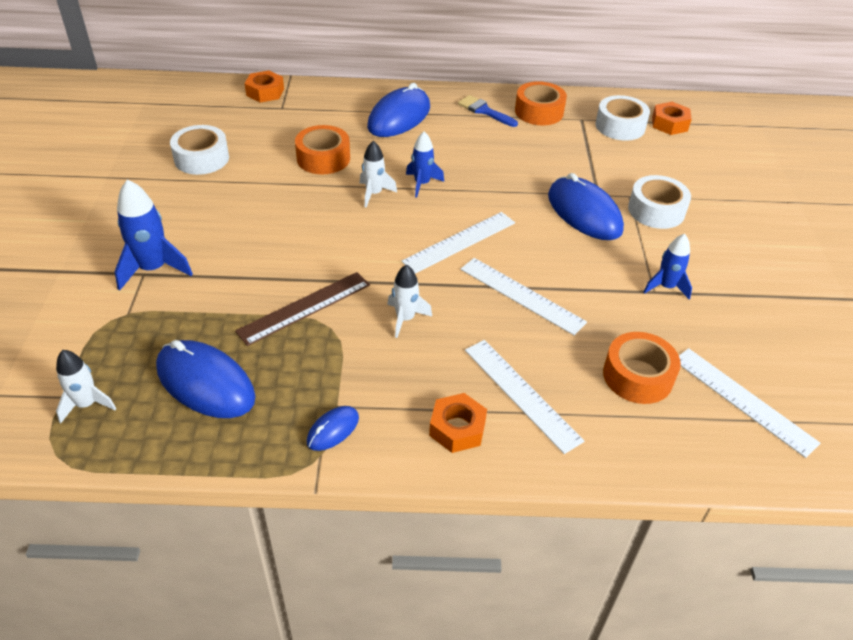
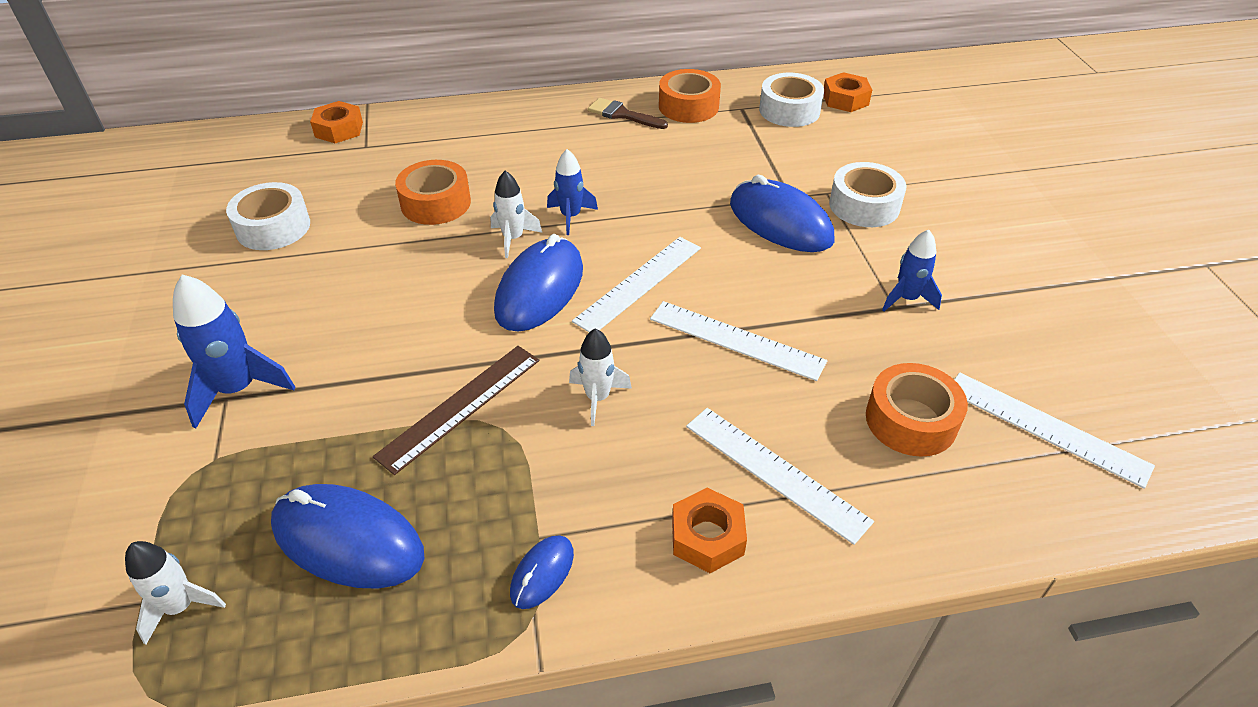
camera: 10 degrees left, 0 degrees up
(399, 117) = (519, 137): blue mouse -> blue mouse (539, 289)
(484, 111) = (622, 114): blue brush -> brown brush

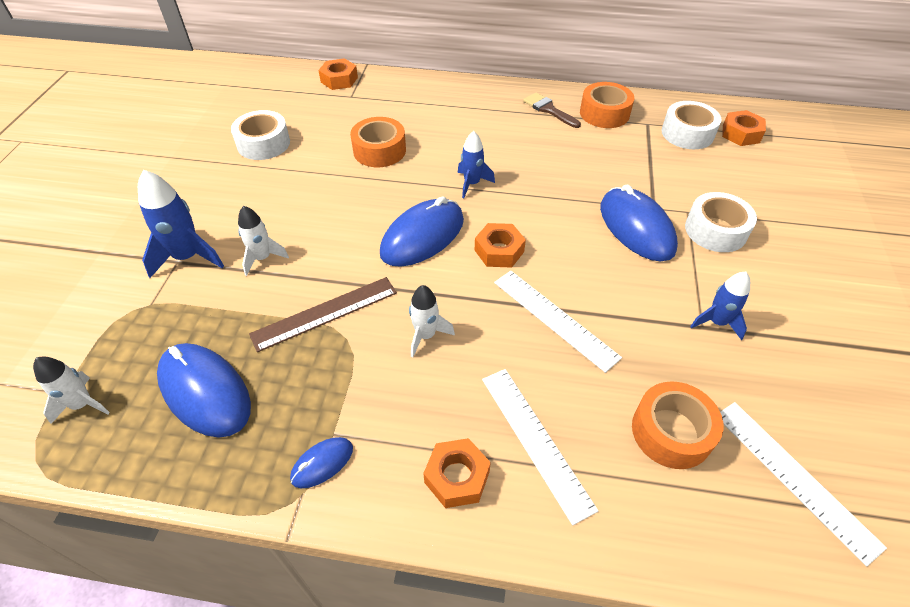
camera: 20 degrees right, 5 degrees up
(513, 239) = (421, 191): white rocket -> white rocket (262, 258)
(639, 283) = (499, 251): white ruler -> orange nut

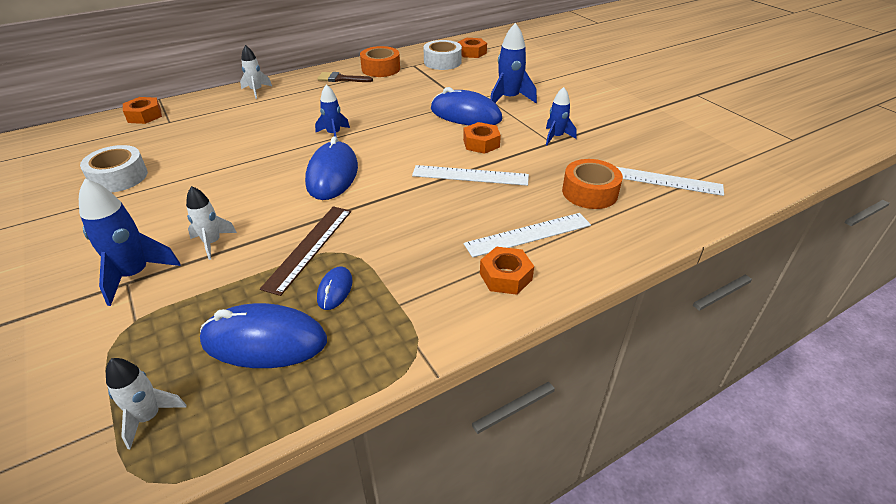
camera: 40 degrees left, 10 degrees down
(322, 463) = (411, 323): blue mouse -> blue mouse (335, 290)
(379, 150) = (236, 143): orange tape -> none
(426, 335) = (399, 222): white rocket -> white rocket (256, 91)
(499, 251) = (395, 159): orange nut -> orange nut (481, 143)
(535, 440) = (528, 234): white ruler -> white ruler turned 45 degrees counterclockwise
(715, 230) = (509, 99): white tape -> blue rocket

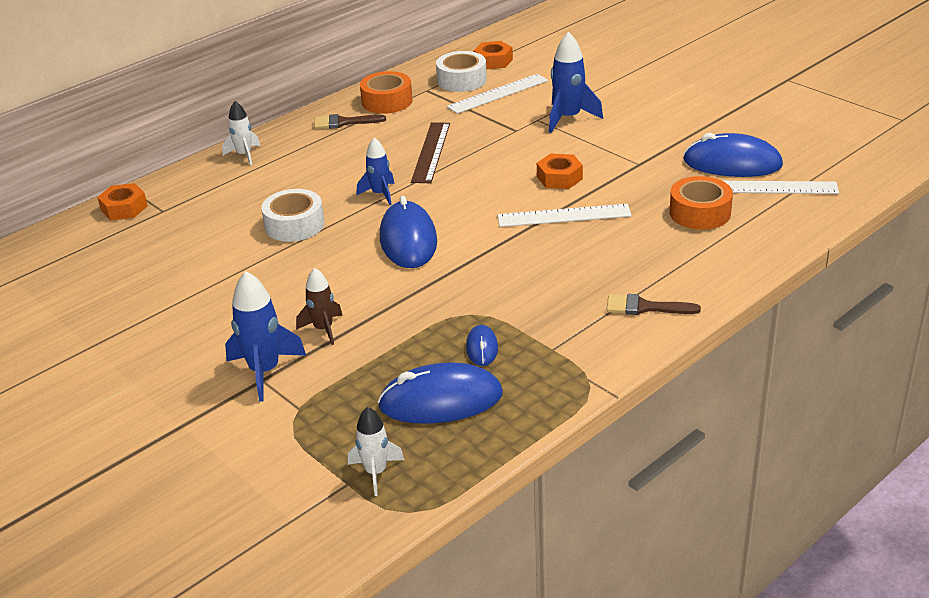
camera: 10 degrees left, 5 degrees down
(119, 177) = (158, 283): white tape -> white tape (294, 225)
(212, 243) = (323, 329): white rocket -> brown rocket
(309, 247) = (430, 316): brown ruler -> brown ruler (431, 152)
(465, 115) = (525, 146): blue mouse -> blue mouse (732, 163)
(505, 276) = (644, 307): orange nut -> brown brush
(528, 234) = (651, 265): white ruler -> white ruler (498, 93)
(556, 137) = (642, 157): blue rocket -> none

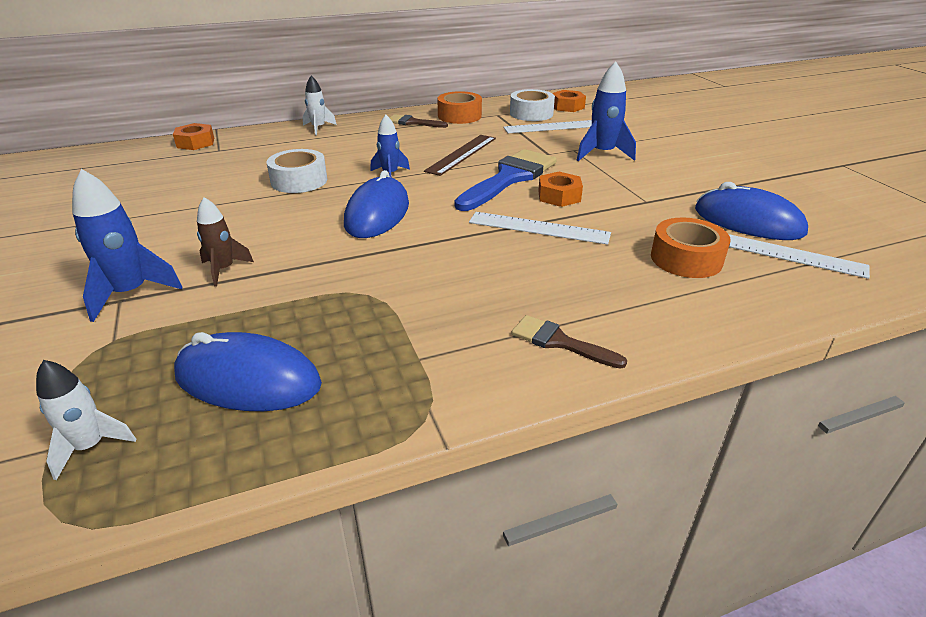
camera: 20 degrees right, 0 degrees up
(482, 348) = (346, 333): blue mouse -> none
(500, 169) = (509, 178): none -> blue brush

